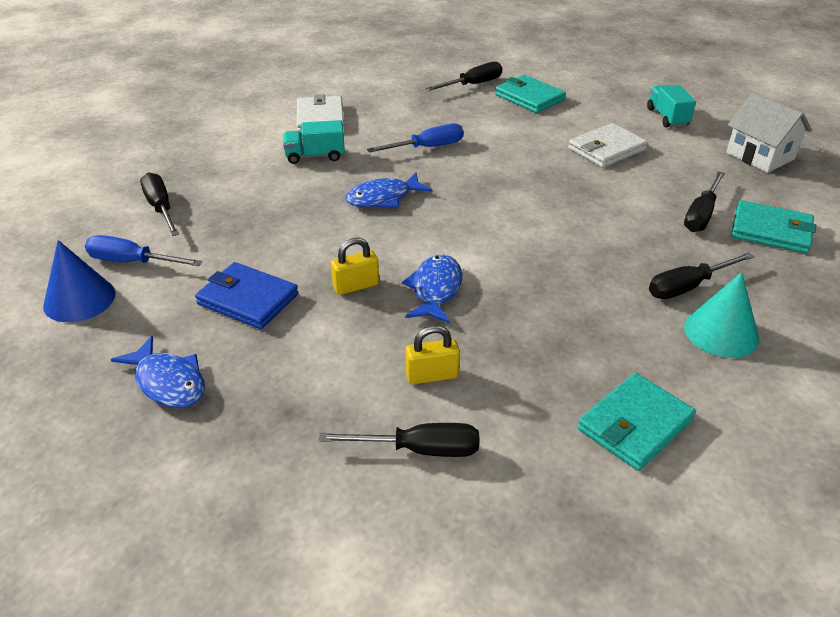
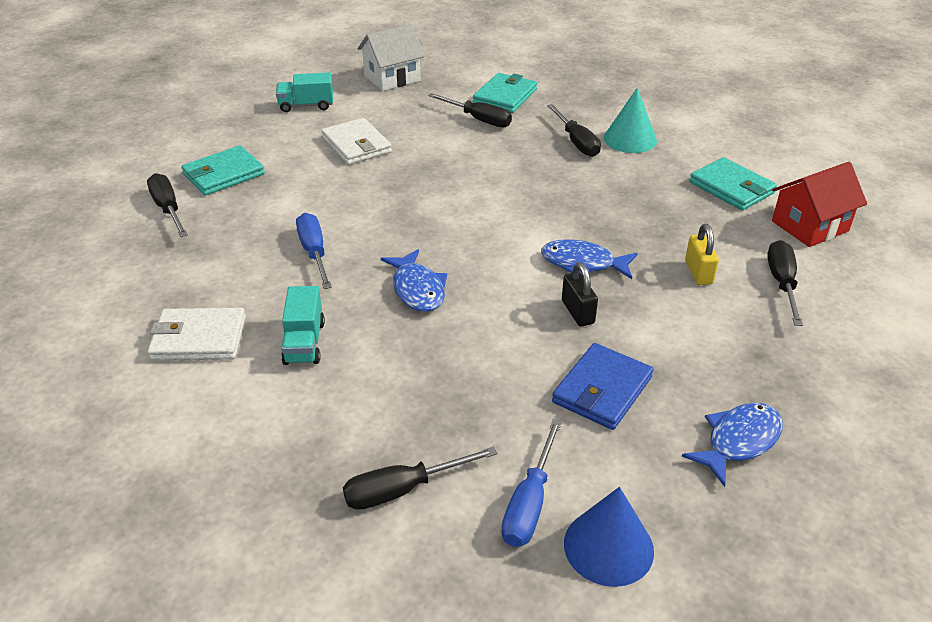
camera: 85 degrees left, 0 degrees up
(356, 286) = (578, 312): yellow padlock -> black padlock
(560, 501) = (809, 226): none -> red house

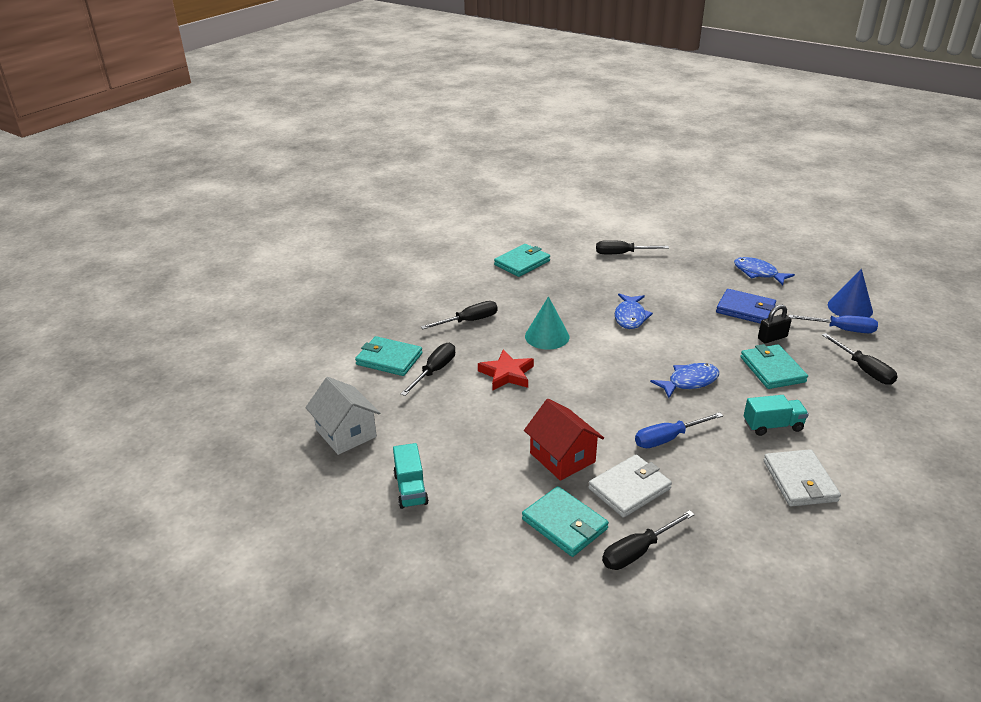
camera: 95 degrees left, 5 degrees down
(356, 145) = (491, 439): white wallet -> white wallet (629, 488)
(427, 376) = (772, 369): none -> turquoise wallet
(464, 160) = (507, 374): none -> red star
(578, 312) = (681, 318): black padlock -> black padlock (772, 338)
(630, 139) = (461, 298): turquoise cone -> turquoise cone (547, 336)
(698, 272) = (622, 278): yellow padlock -> none
(809, 226) = (560, 242): red house -> red house (562, 457)

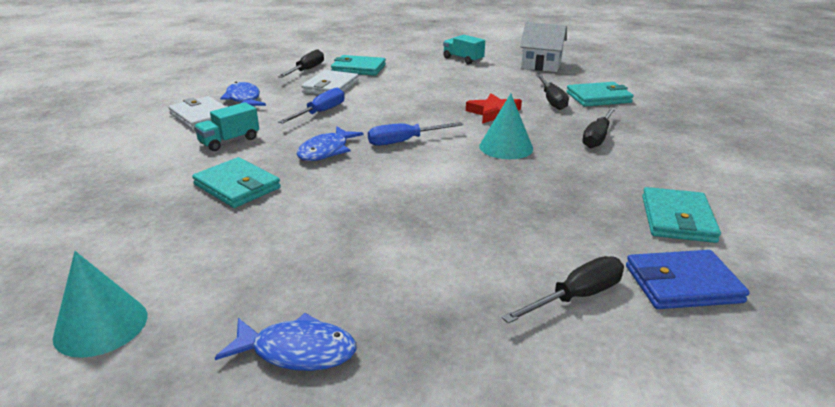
camera: 145 degrees right, 5 degrees down
(562, 457) = (390, 87): red house -> none
(630, 317) = (445, 193): blue fish -> blue fish (243, 99)
(745, 309) = (295, 256): blue wallet -> blue wallet (682, 284)
(772, 338) = (243, 224): black padlock -> none
(841, 329) = (130, 272): blue screwdriver -> blue screwdriver (404, 141)
(850, 308) = (101, 326): blue cone -> turquoise cone
(864, 369) = (111, 220): black screwdriver -> none

